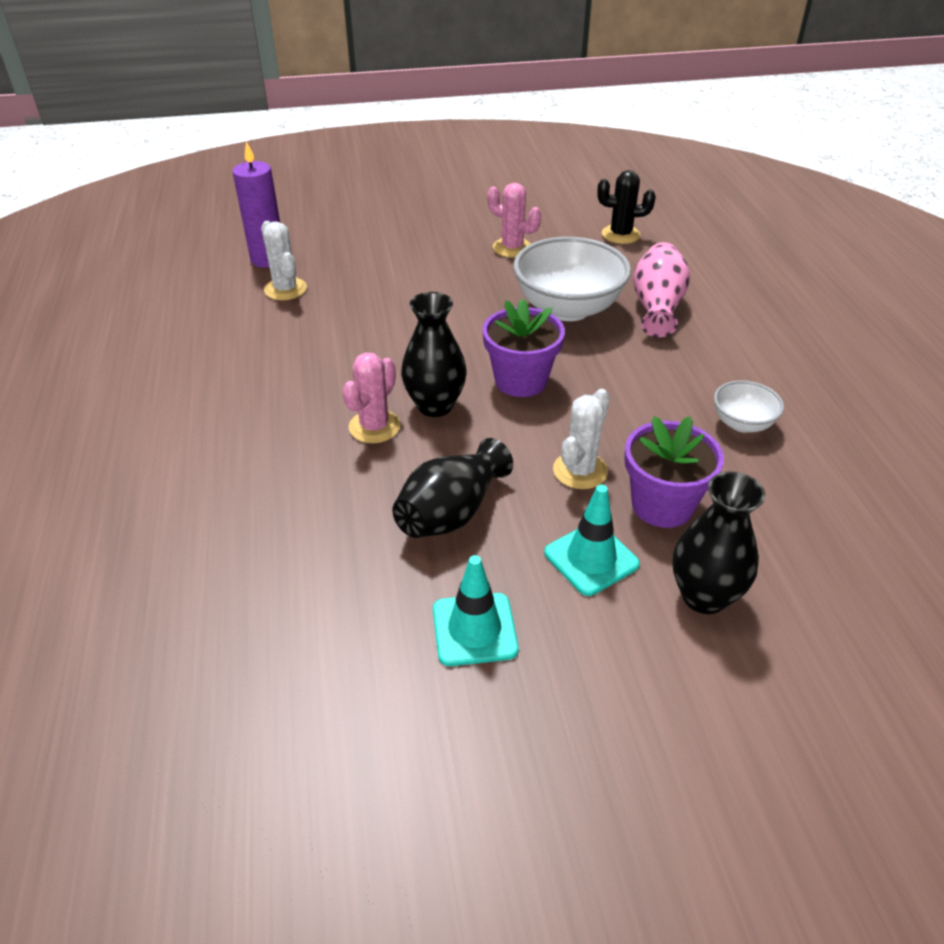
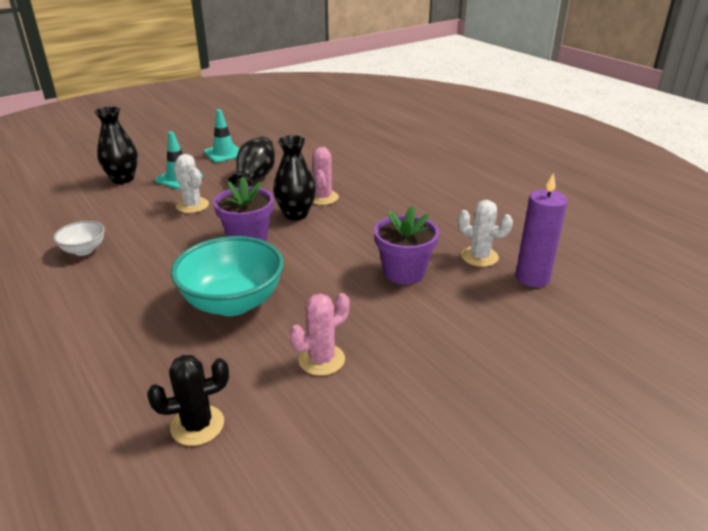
camera: 155 degrees right, 10 degrees down
(512, 248) = (321, 360): pink cactus -> pink cactus turned 45 degrees counterclockwise
(568, 308) = (233, 302): white bowl -> turquoise bowl
(580, 470) = (192, 205): white cactus -> white cactus turned 45 degrees counterclockwise
(657, 307) = (146, 327): pink vase -> none
(662, 505) = (143, 202): purple flower pot -> purple flower pot (404, 272)

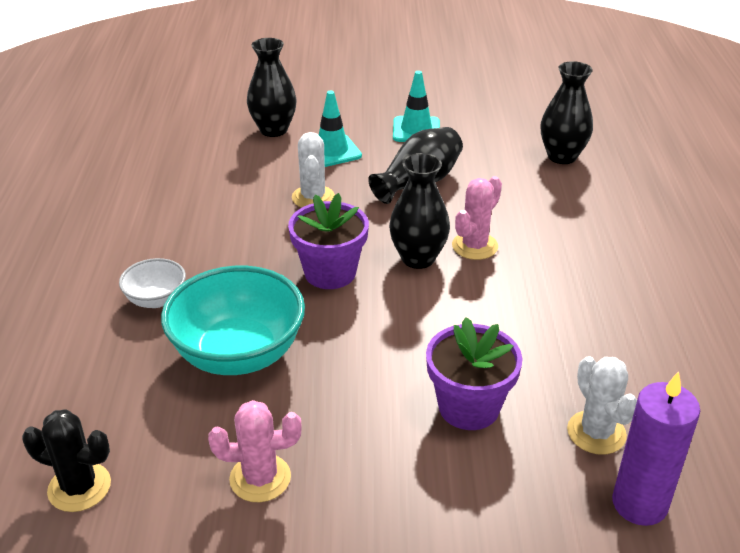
camera: 35 degrees right, 5 degrees up
(84, 250) = (159, 216): white bowl -> white bowl (156, 299)
(325, 143) = (562, 156): none -> black vase

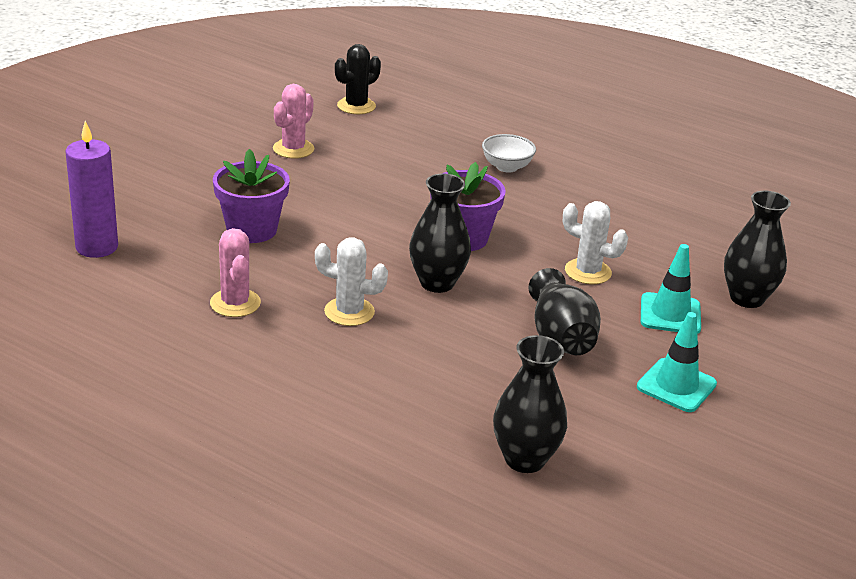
camera: 120 degrees right, 5 degrees down
(238, 354) = (410, 175): turquoise bowl -> none
(474, 246) = (422, 318): pink cactus -> pink cactus (235, 303)
(596, 432) = (164, 263): white cactus -> white cactus (349, 312)

